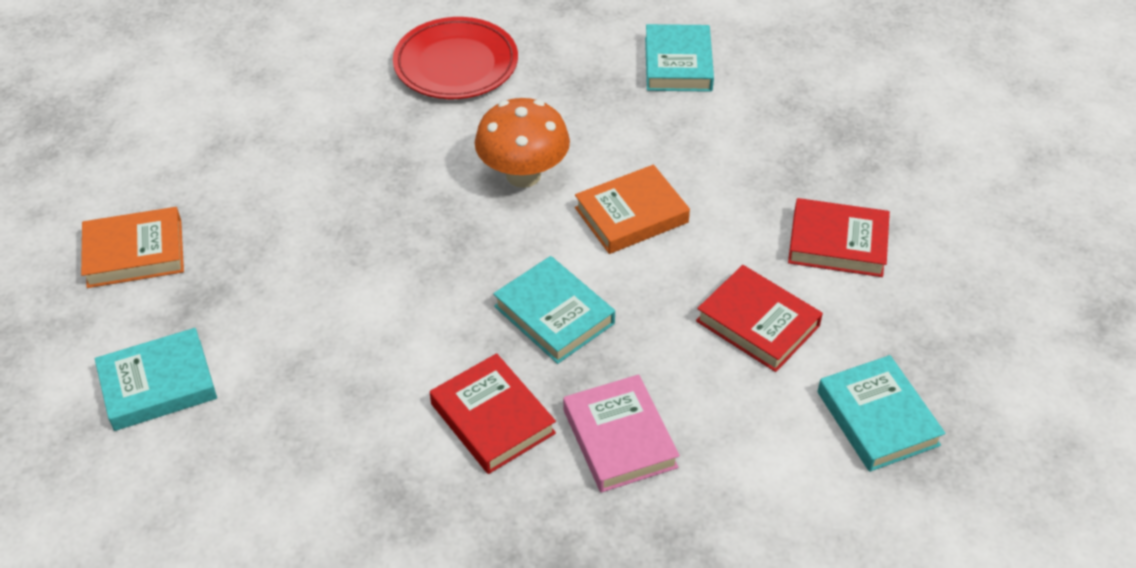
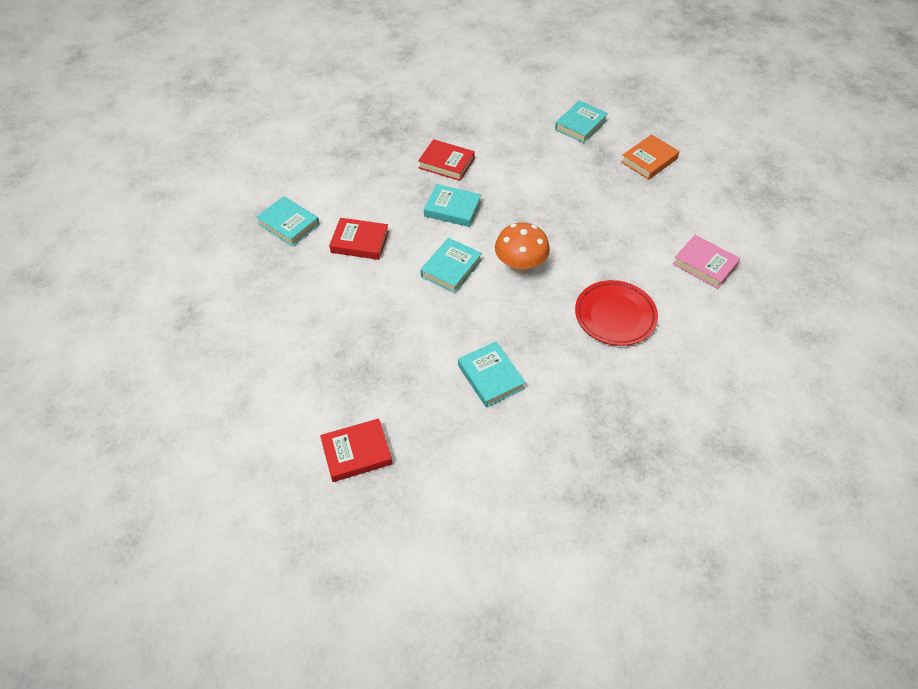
camera: 150 degrees right, 5 degrees up
(619, 438) = (392, 176): pink book -> pink book (704, 264)
(631, 215) = (451, 268): orange book -> turquoise book
(837, 243) = (339, 297): red book -> red book (357, 452)

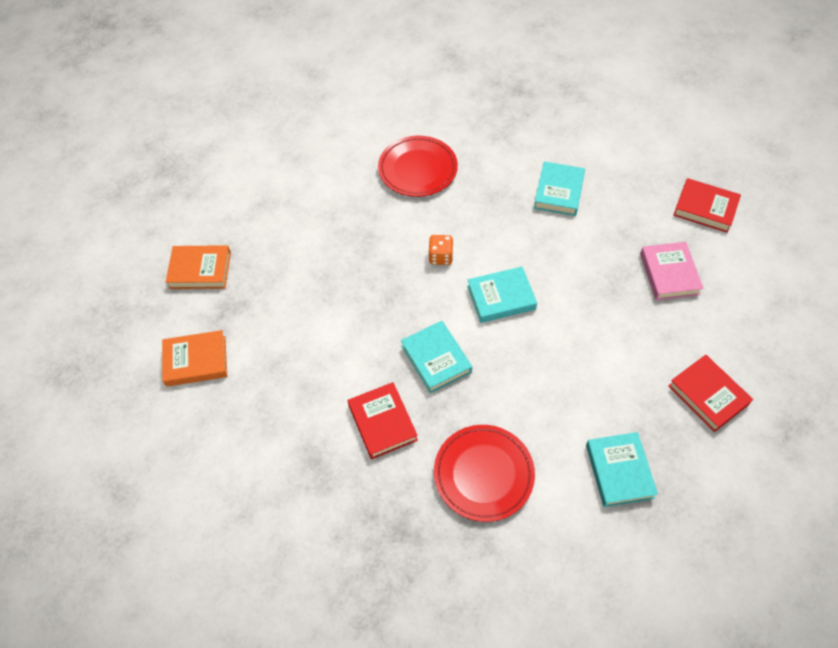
camera: 135 degrees left, 5 degrees up
(360, 242) = (561, 389): red book -> red book (708, 395)
(366, 177) = (483, 474): none -> red plate
(520, 266) = (440, 257): orange mushroom -> orange dice
(580, 125) = (196, 361): turquoise book -> orange book
(704, 264) = (302, 156): pink book -> pink book (669, 274)

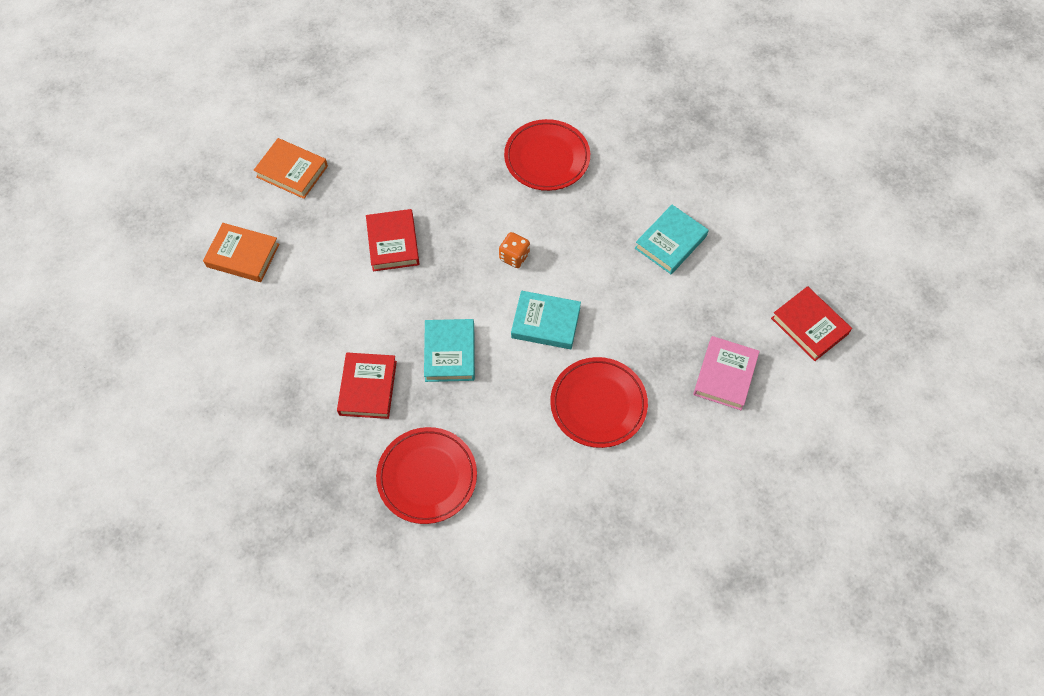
camera: 25 degrees right, 5 degrees up
(587, 343) = (598, 404): none -> red plate
(619, 471) = (549, 535): turquoise book -> none
(708, 395) = (680, 509): red book -> red book (393, 243)

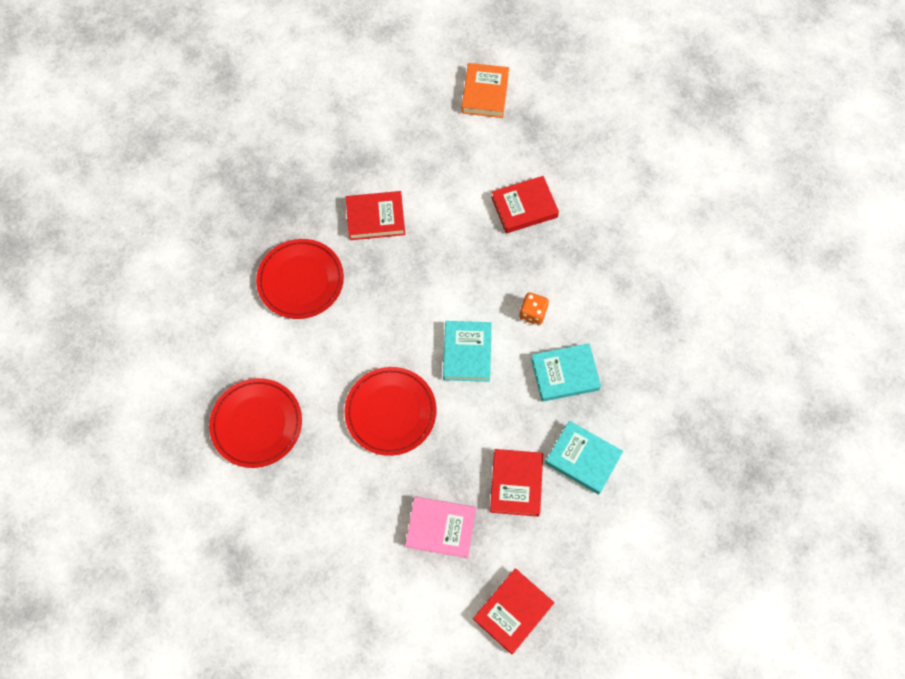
camera: 80 degrees right, 5 degrees up
(292, 171) = (581, 109): orange book -> none
(450, 353) = (421, 276): turquoise book -> turquoise book (564, 374)
(547, 158) = (654, 325): red plate -> red plate (257, 424)
(688, 302) = (516, 484): none -> red book

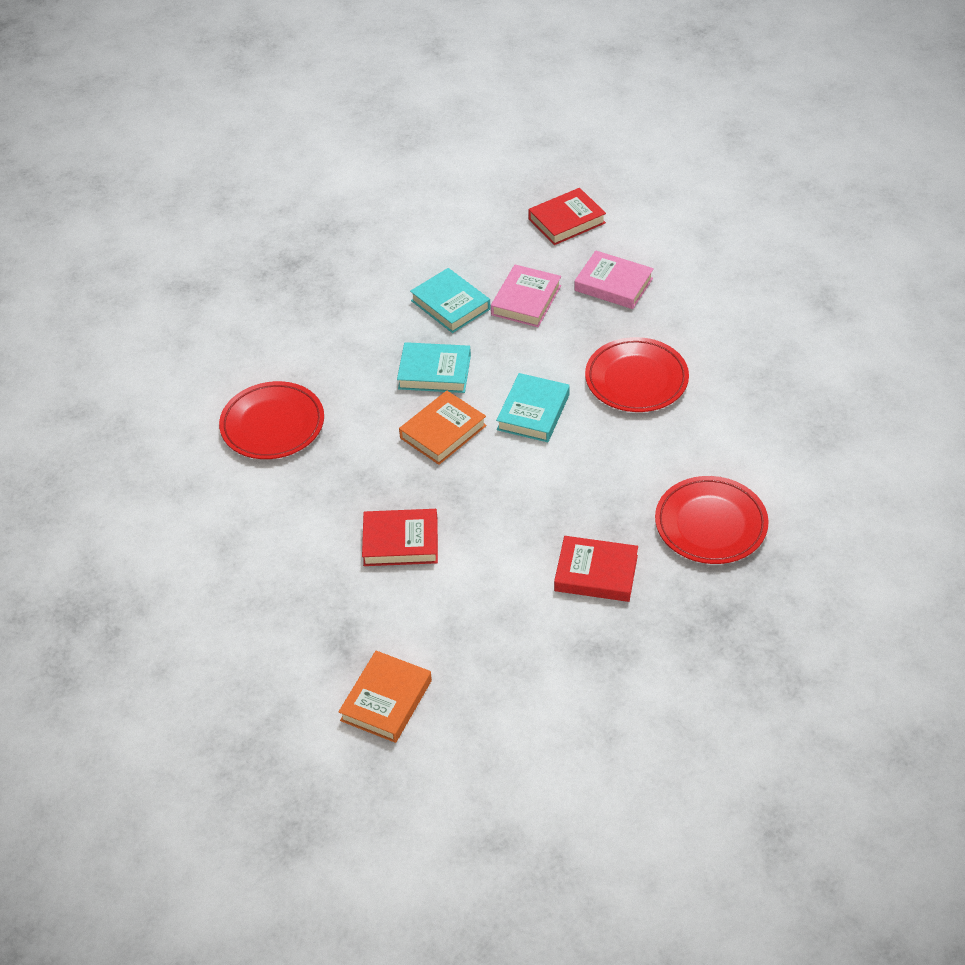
camera: 160 degrees left, 20 degrees down
(257, 424) = (788, 399): red plate -> red plate (272, 425)
(516, 484) = (526, 300): red book -> pink book
(532, 313) = (443, 432): orange dice -> orange book

